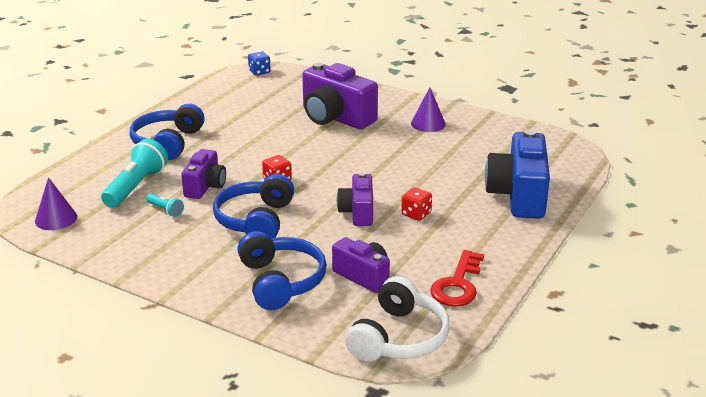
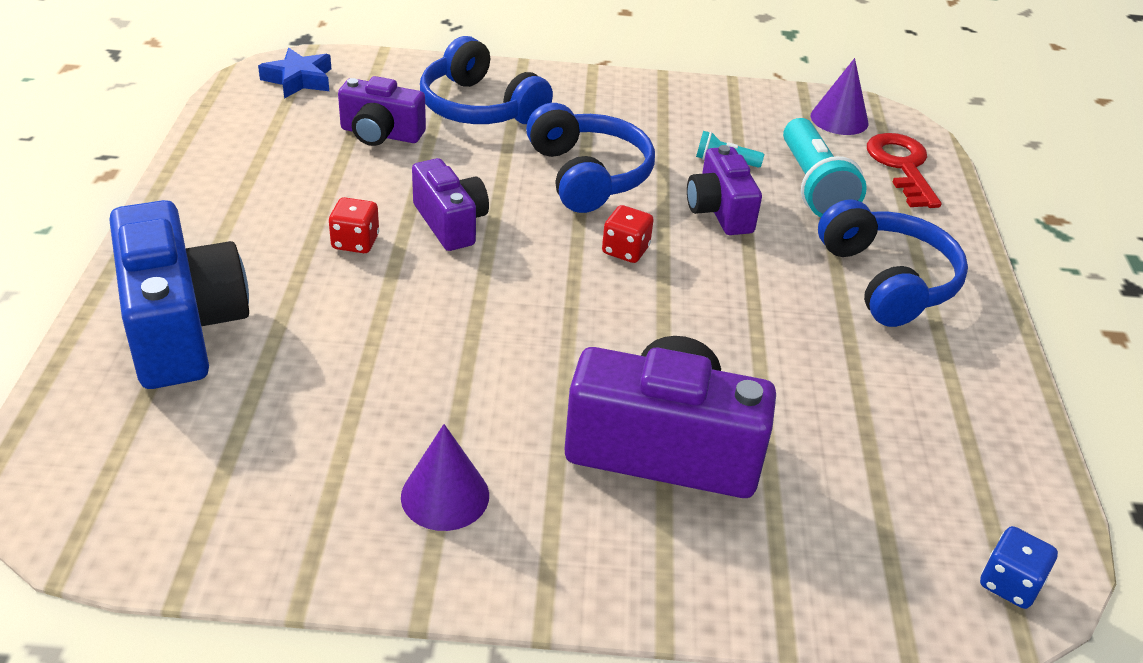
camera: 150 degrees right, 10 degrees up
(399, 338) = (299, 80): white headphones -> blue star
(458, 285) = (248, 149): red key -> red key (902, 166)

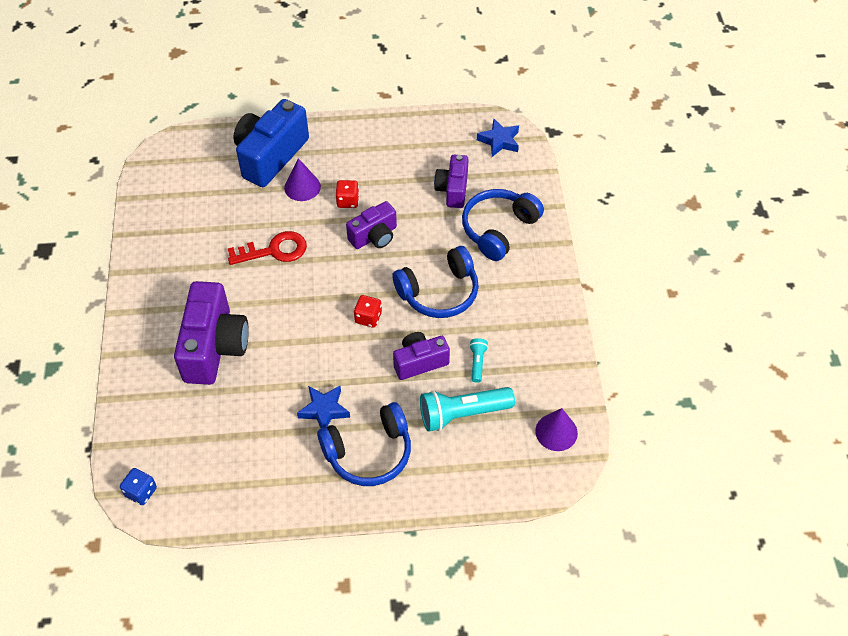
camera: 85 degrees right, 15 degrees up
(182, 327) = (270, 156): blue camera -> blue camera turned 150 degrees clockwise
(445, 496) = (178, 269): purple cone -> purple cone (302, 187)
(810, 319) = (324, 410): none -> blue star
(902, 166) = (504, 470): red key -> red key (274, 250)

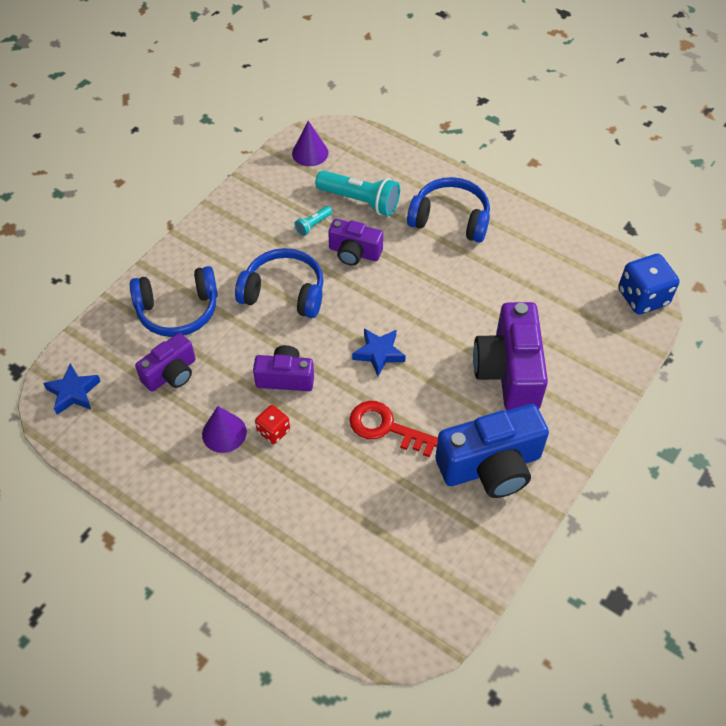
camera: 140 degrees left, 0 degrees up
(141, 492) = (642, 297): blue dice -> blue dice, size x1.76
(214, 347) = (509, 372): purple camera -> purple camera turned 45 degrees counterclockwise
(270, 156) = (298, 544): blue camera -> blue camera (491, 466)
(302, 187) = (300, 479): purple cone -> purple cone (224, 433)
(324, 410) = (458, 266): blue star -> blue star (379, 353)
(368, 318) = (360, 311): red dice -> none

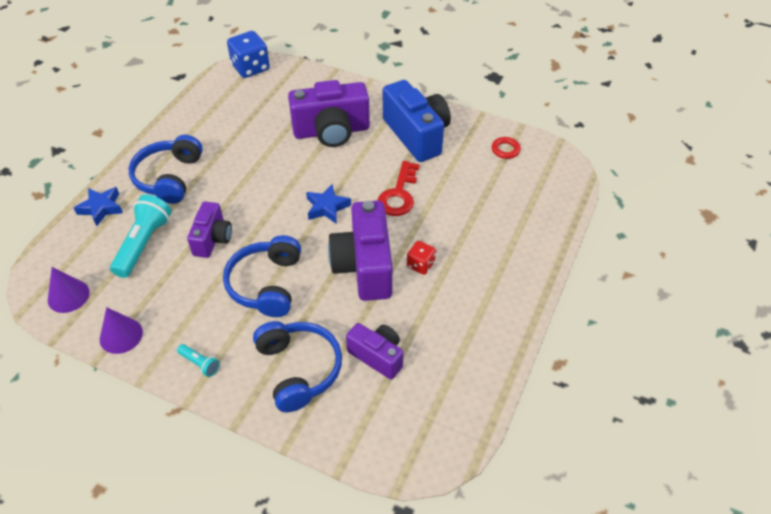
camera: 100 degrees left, 5 degrees down
(73, 392) = (418, 439): blue star -> blue star (101, 208)
(224, 433) = (431, 299): purple cone -> purple cone (121, 335)
(285, 378) = (364, 266): purple camera -> purple camera, size x1.71
(313, 225) = (176, 276): turquoise flashlight -> turquoise flashlight (200, 364)
(447, 571) = (505, 150): none -> red ring

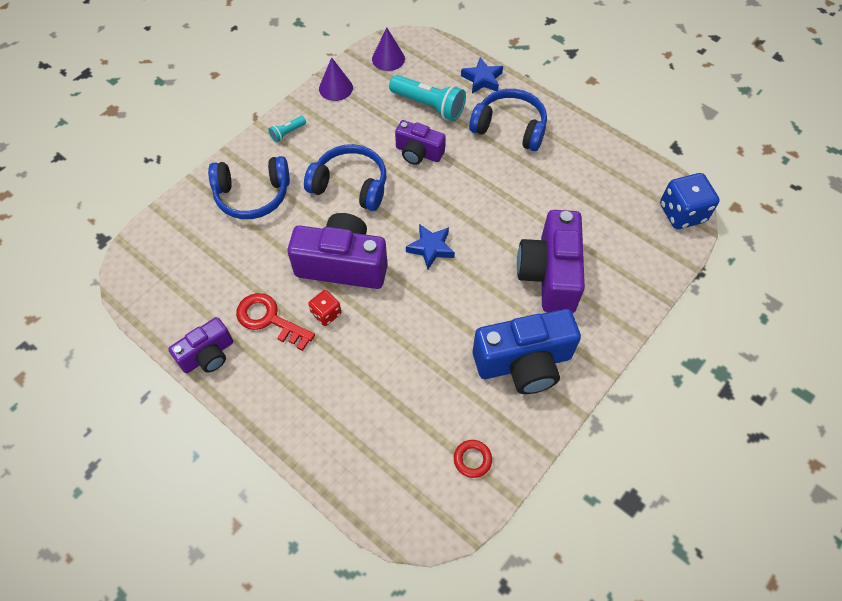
camera: 105 degrees right, 10 degrees up
(377, 356) = (240, 253): purple camera -> purple camera (208, 355)
(399, 194) = (429, 318): red key -> red key (269, 319)

